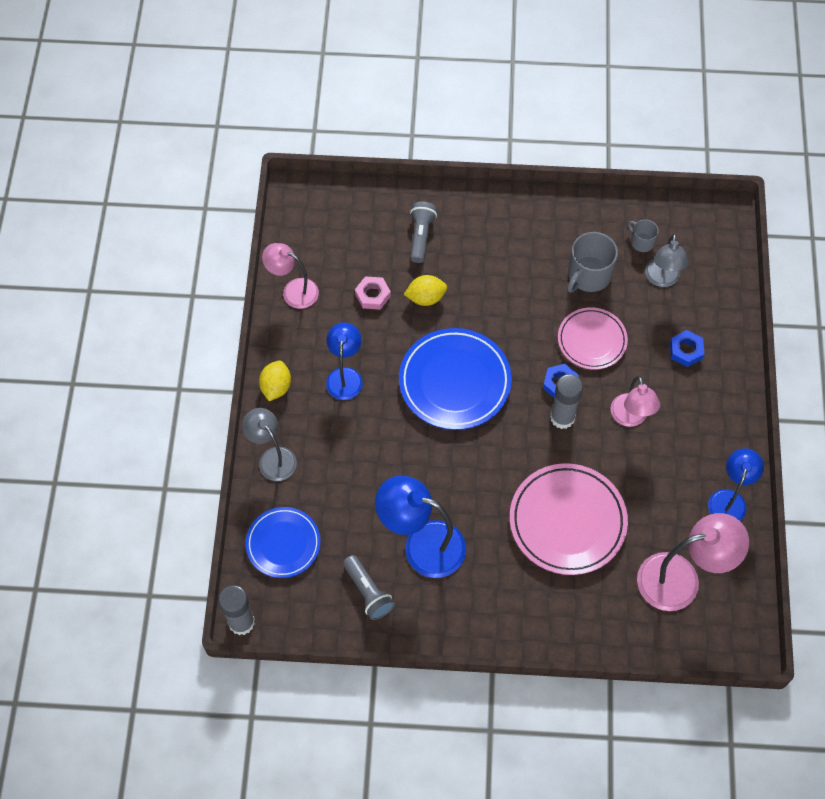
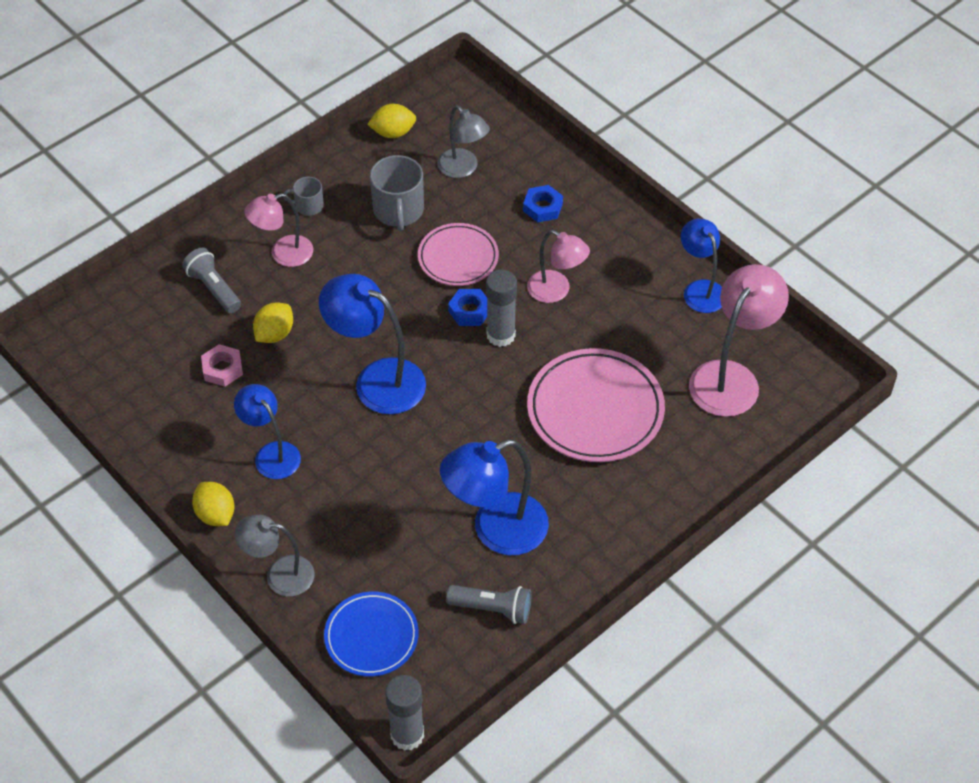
camera: 45 degrees left, 10 degrees down
(293, 291) = (141, 422): pink lamp -> pink lamp (283, 254)
(455, 382) = (377, 380): blue plate -> blue lamp
(641, 242) = (414, 153): grey mug -> grey mug (308, 206)
(643, 215) = (393, 133): none -> yellow lemon

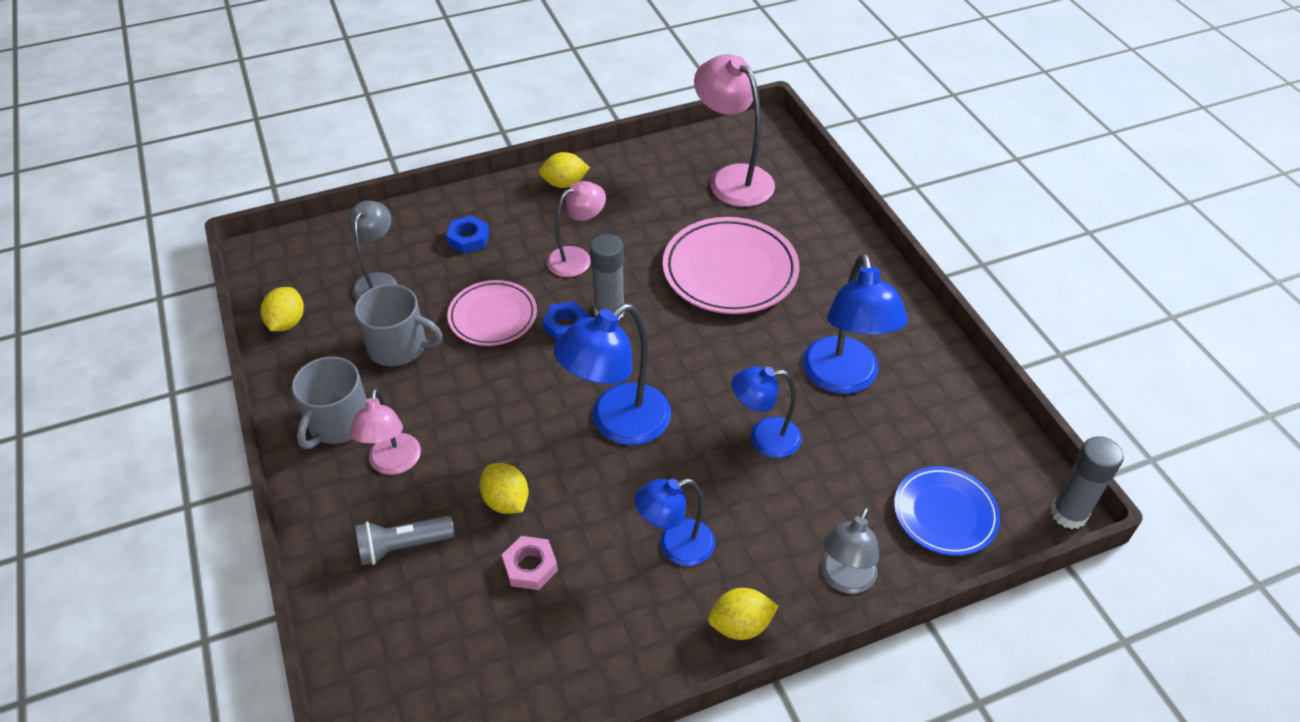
camera: 70 degrees left, 5 degrees down
(308, 206) = (338, 422): grey mug -> grey mug, size x1.81
(463, 169) = (378, 281): grey lamp -> grey lamp turned 60 degrees counterclockwise
(492, 609) = (934, 406): grey flashlight -> none
(651, 249) = (564, 184): none -> yellow lemon
(700, 289) = (627, 168): blue lamp -> blue lamp (764, 438)

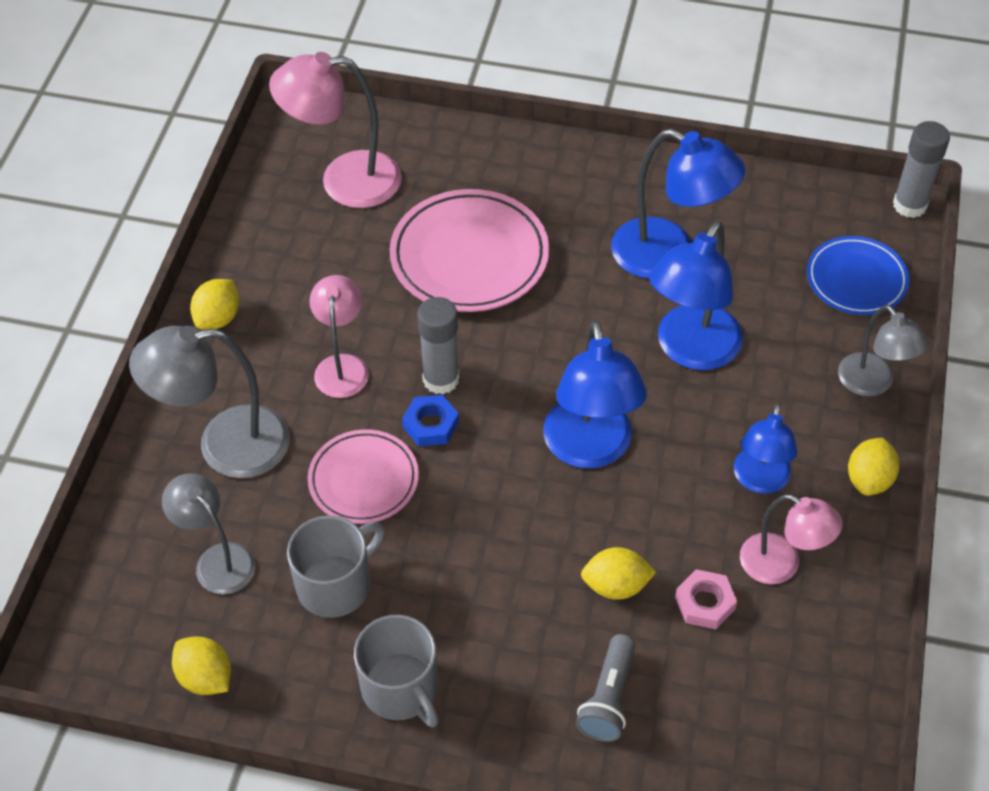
camera: 55 degrees left, 5 degrees up
(393, 464) = (497, 661): pink lamp -> pink lamp (781, 565)
(468, 238) = (225, 445): blue nut -> grey lamp
(764, 438) = (691, 350): blue lamp -> blue lamp, size x1.58

